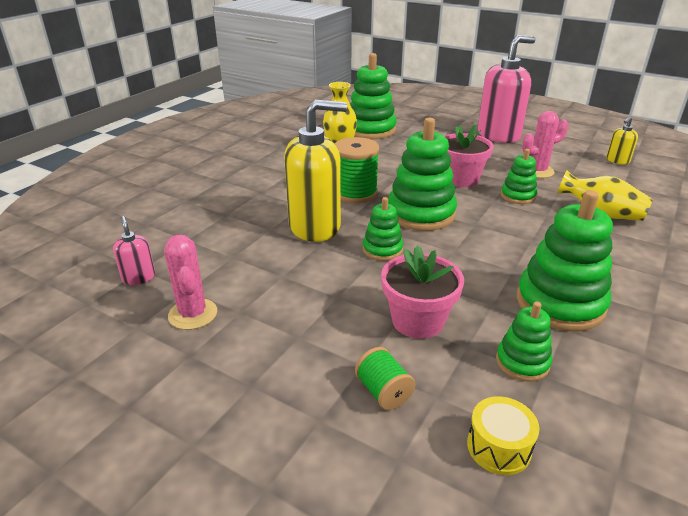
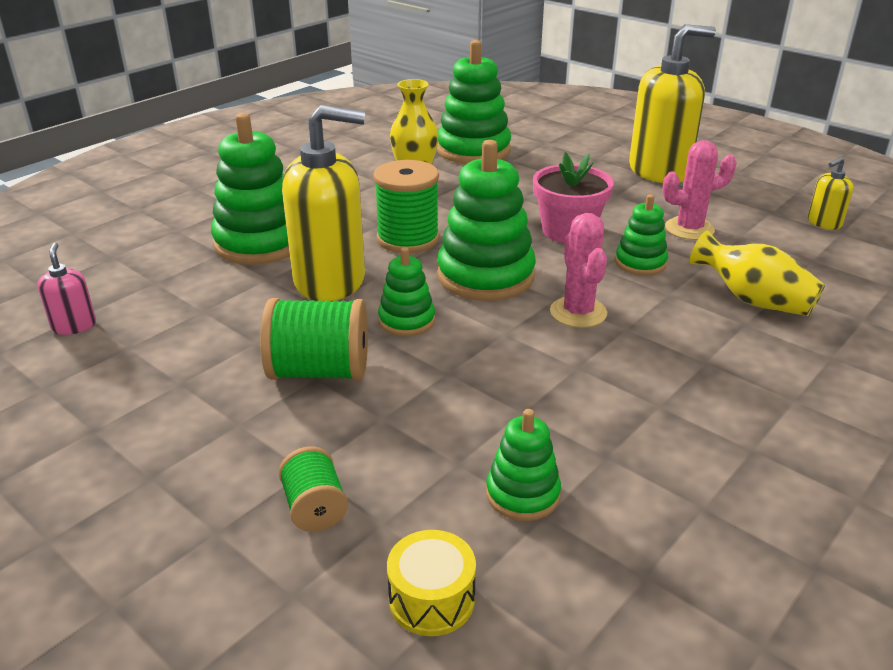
camera: 10 degrees right, 0 degrees up
(193, 314) = (120, 379): pink cactus -> pink cactus (578, 312)
(339, 292) = (320, 371): none -> green spool
(417, 321) = (407, 422): pink flower pot -> none
(499, 135) = (659, 171): pink soap dispenser -> yellow soap dispenser
(560, 303) = (620, 421): green stacking toy -> green stacking toy (260, 243)

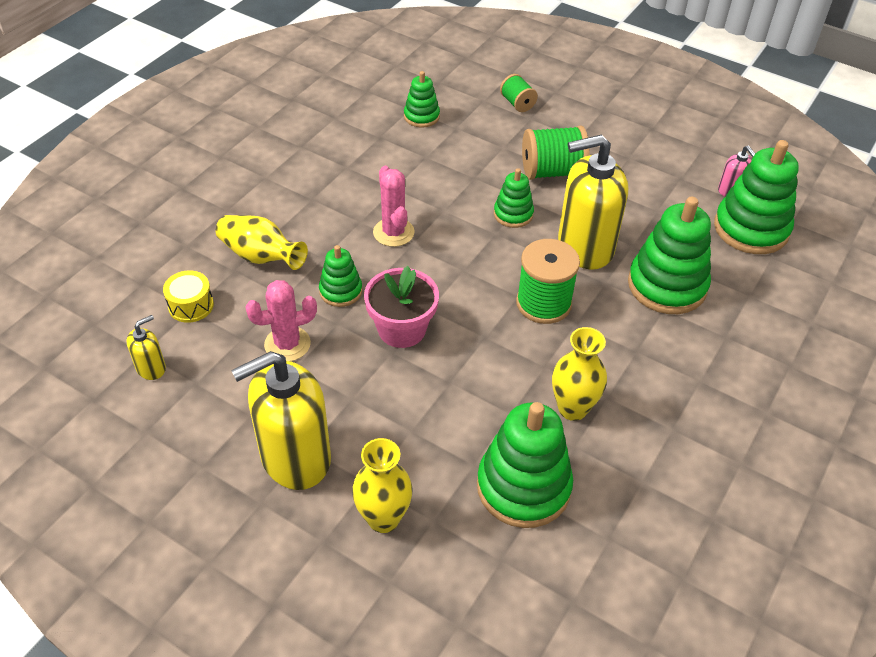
camera: 170 degrees right, 15 degrees up
(431, 599) = (454, 77): yellow drum -> yellow drum (191, 305)
(485, 276) = (466, 263): green stacking toy -> green stacking toy (751, 229)
(583, 145) = (383, 518): none -> yellow vase

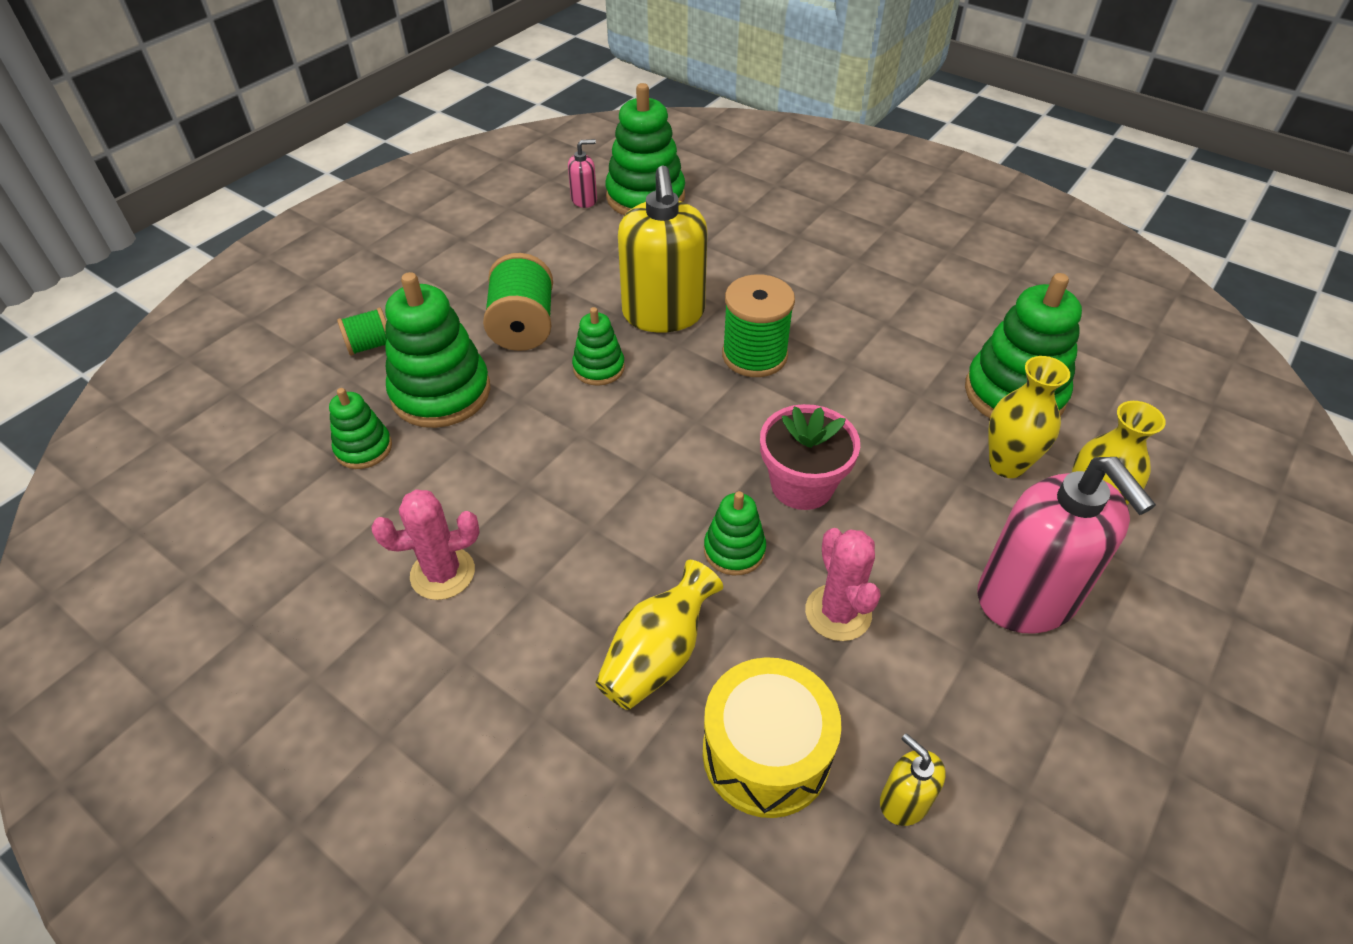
camera: 85 degrees left, 0 degrees up
(191, 305) = (766, 753): yellow drum -> yellow drum, size x1.72
(295, 458) = (1027, 598): yellow soap dispenser -> pink soap dispenser
(393, 232) = (620, 489): pink cactus -> pink cactus (442, 573)
(572, 408) = (905, 348): yellow vase -> yellow vase (1007, 465)
(667, 285) = (727, 262): green stacking toy -> green stacking toy (441, 393)

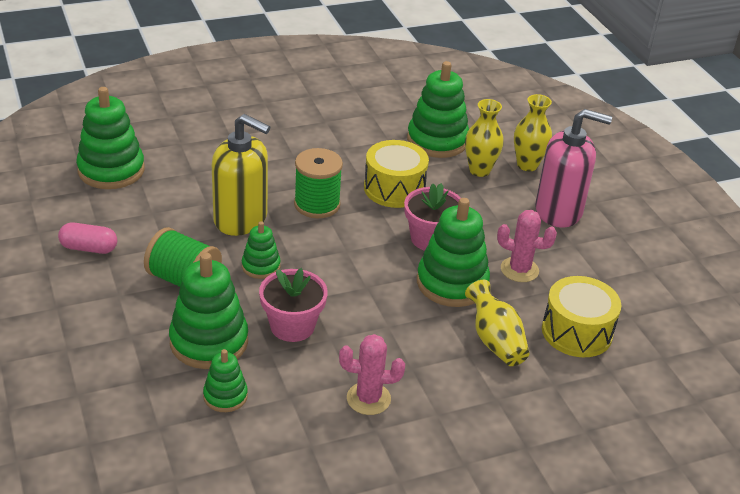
camera: 60 degrees left, 10 degrees down
(370, 345) = (119, 357): green spool -> none
(442, 573) = (368, 399): pink cactus -> pink cactus turned 75 degrees clockwise
(514, 245) = (89, 248): none -> pink capsule
(519, 443) = (292, 326): none -> pink flower pot
(584, 200) = (78, 196): pink soap dispenser -> none
(734, 550) = (452, 283): green stacking toy -> green stacking toy, size x1.86
(863, 403) = (394, 189): none -> yellow drum
(904, 801) = (629, 304): yellow soap dispenser -> none

